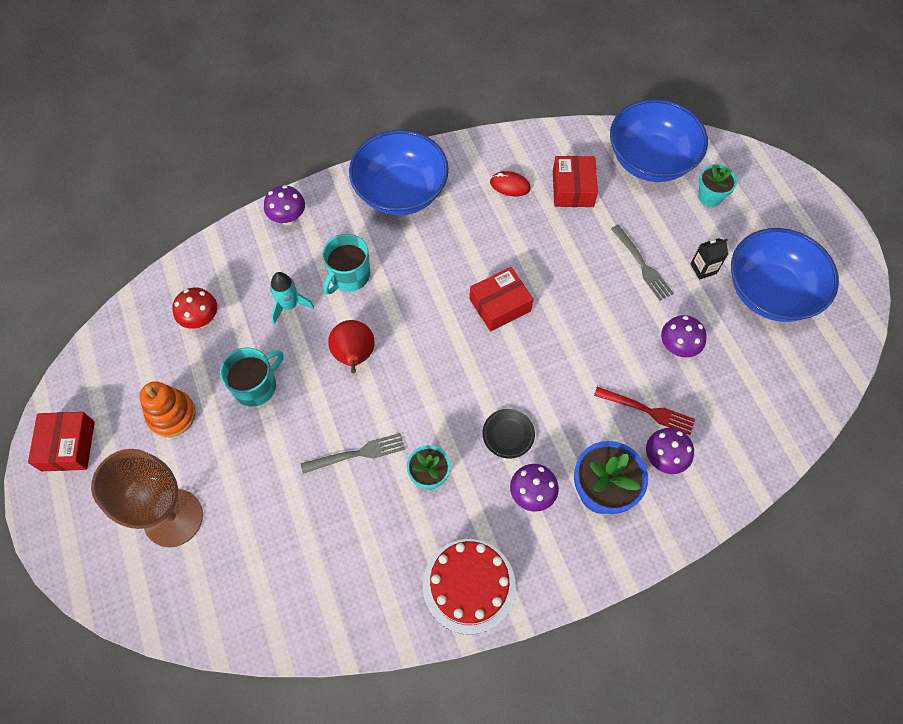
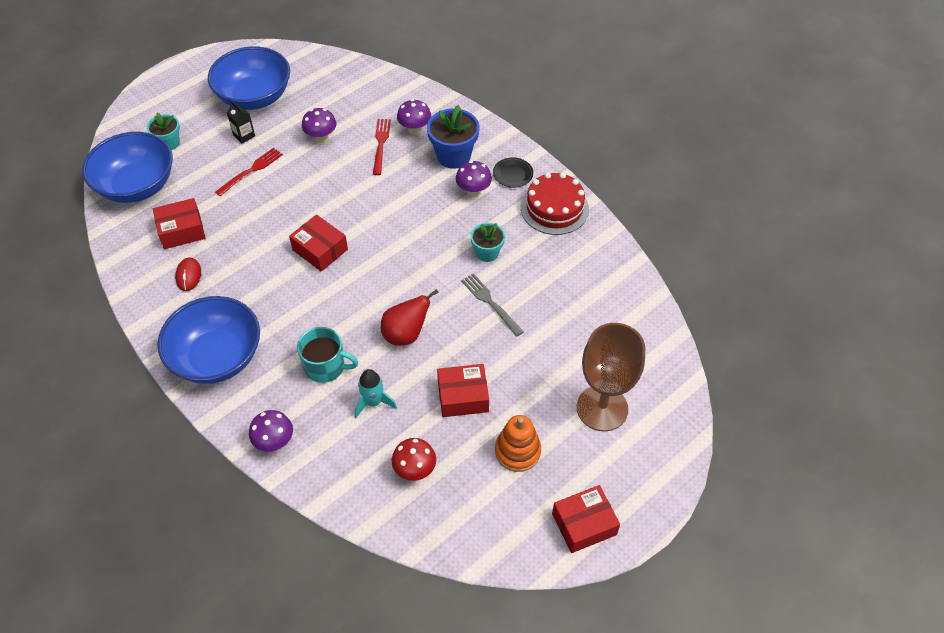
camera: 110 degrees left, 10 degrees down
(256, 386) = (463, 396): turquoise mug -> red box
(508, 434) = (433, 216): black plate -> black plate (513, 174)
(642, 265) = (251, 170): grey fork -> red fork

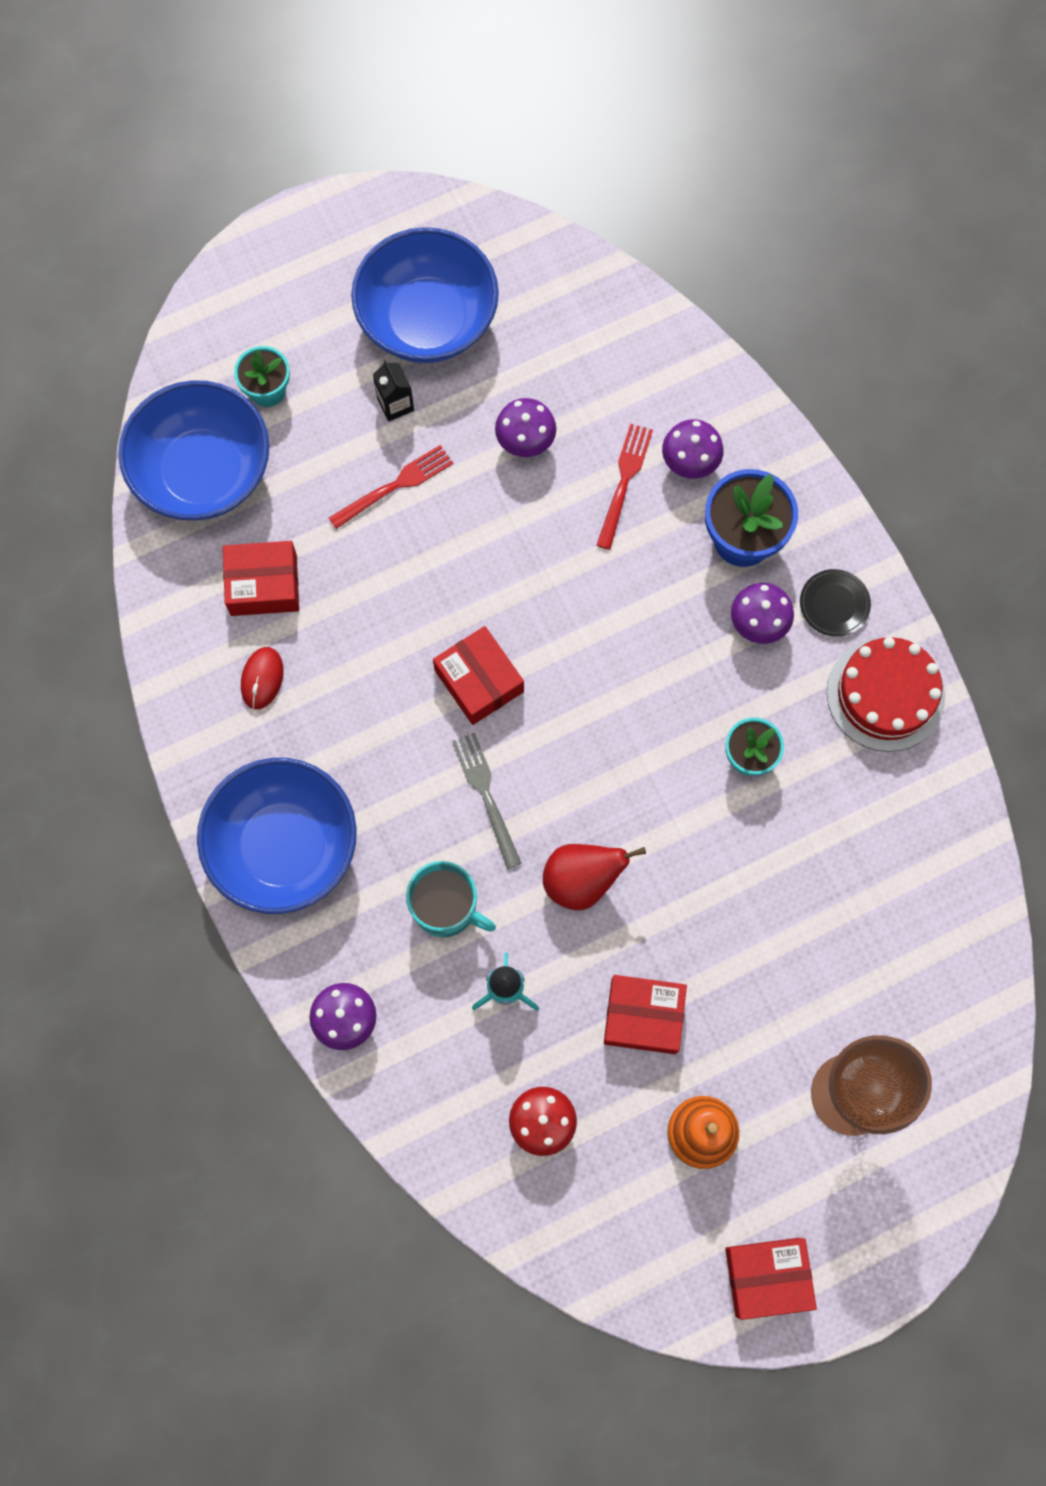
camera: 15 degrees right, 20 degrees up
(490, 302) = (728, 855): grey fork -> grey fork (485, 794)

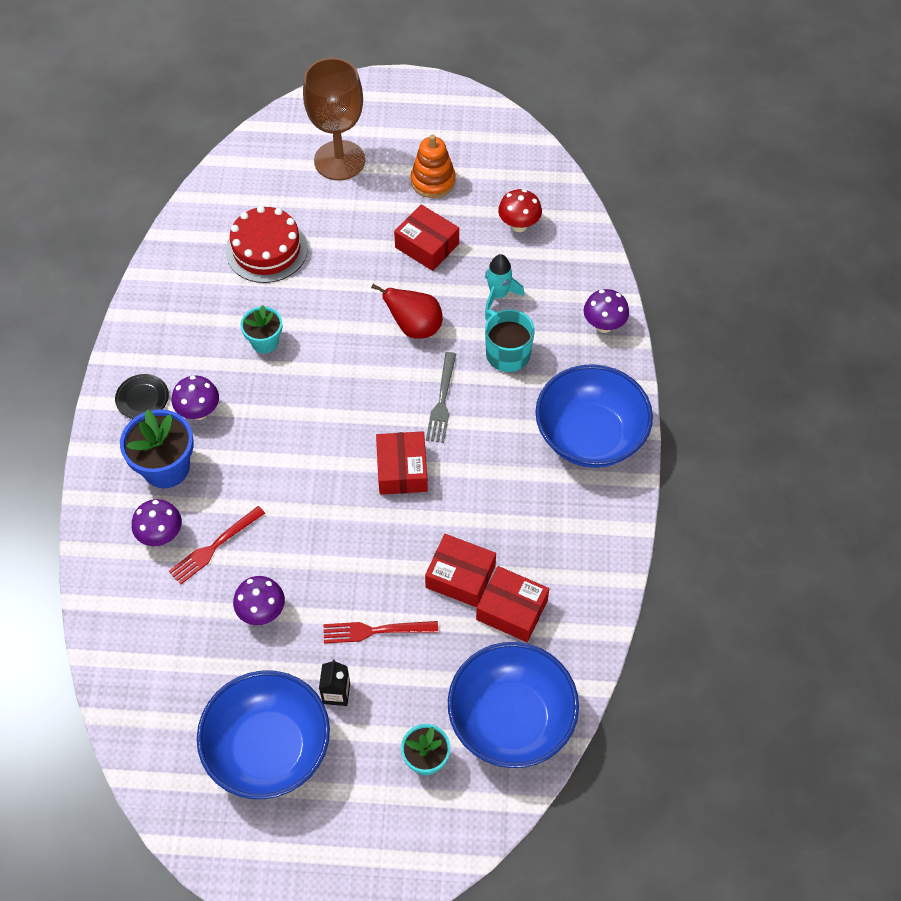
camera: 150 degrees left, 15 degrees down
(262, 679) = (548, 546): red mouse -> none
(767, 1277) = (444, 110): red box -> red box (460, 576)
(885, 694) = (156, 333): red cake -> red cake (266, 249)

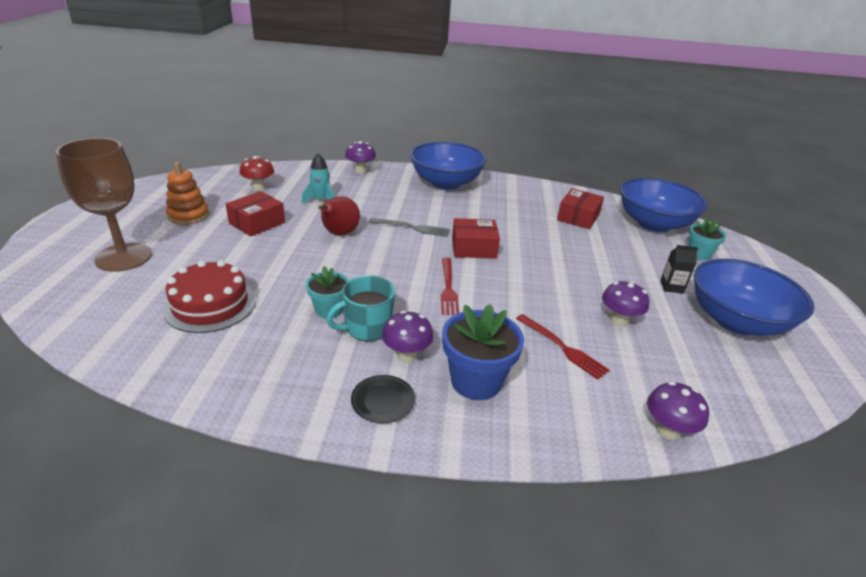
camera: 90 degrees left, 25 degrees down
(161, 535) = (558, 385): purple mushroom -> purple mushroom (667, 431)
(374, 631) = (614, 268): red fork -> red fork (448, 288)
(460, 576) = (559, 232): red box -> none
(507, 353) = (374, 202): turquoise mug -> turquoise mug (367, 327)

